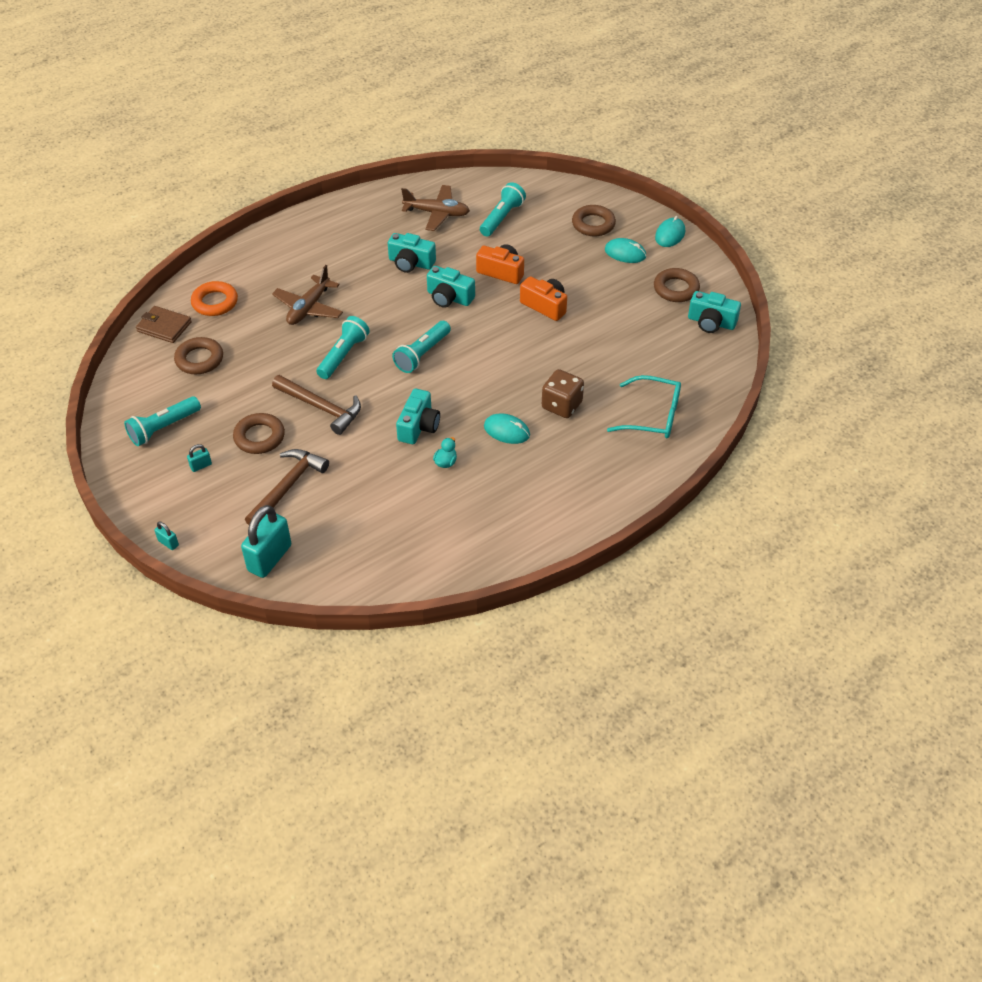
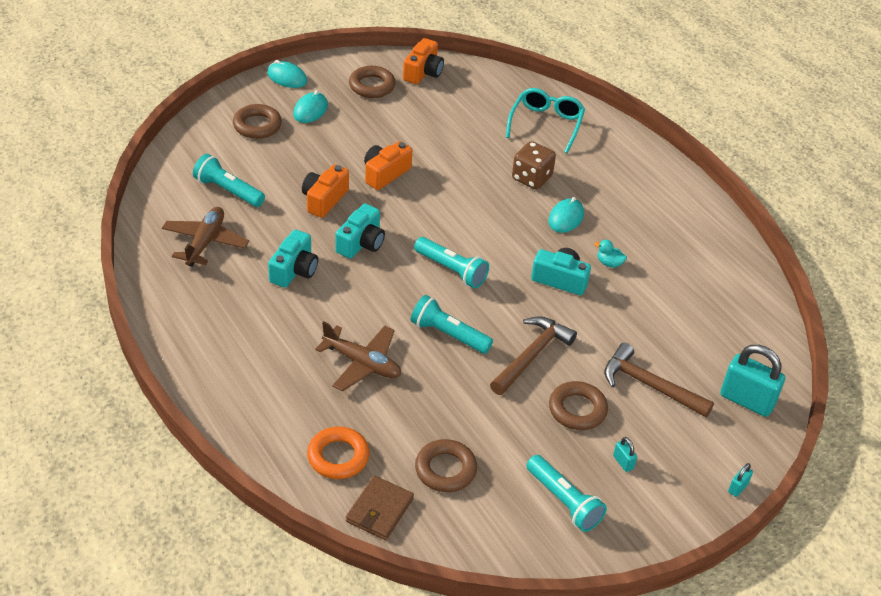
camera: 90 degrees left, 5 degrees down
(711, 322) = (423, 72): turquoise camera -> orange camera

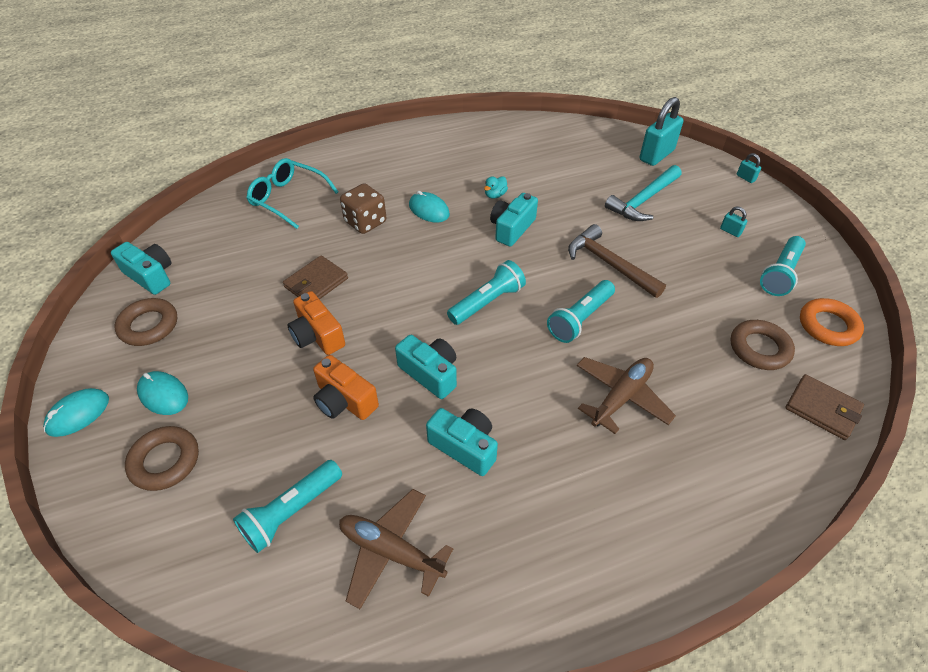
camera: 75 degrees left, 5 degrees up
(338, 457) = (758, 436): orange ring -> orange ring (828, 326)
(423, 72) = (150, 276): orange camera -> turquoise camera
(443, 162) = (316, 283): none -> brown wallet
(564, 501) = (780, 274): turquoise flashlight -> turquoise flashlight turned 150 degrees clockwise
(577, 409) = (674, 247): brown ring -> none
(623, 462) = (730, 231): turquoise padlock -> turquoise padlock turned 60 degrees clockwise
(649, 385) = (643, 200): brown hammer -> turquoise hammer

